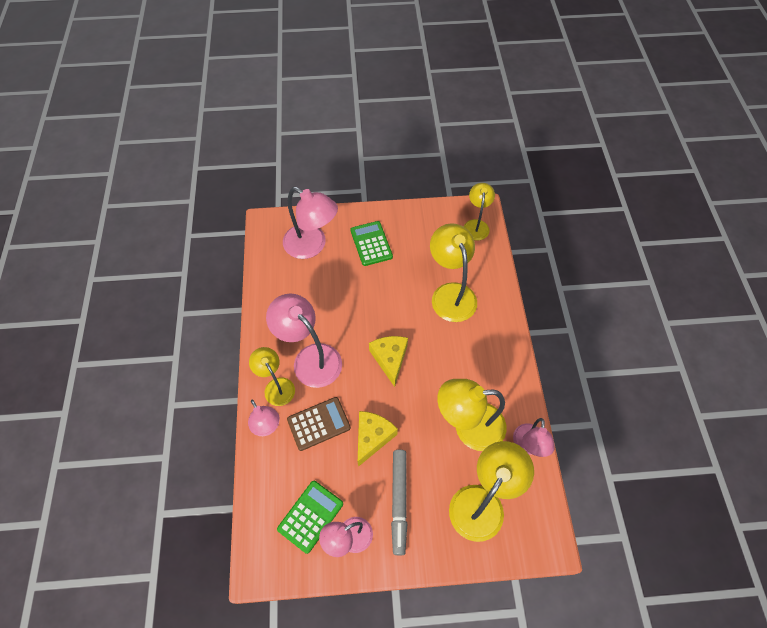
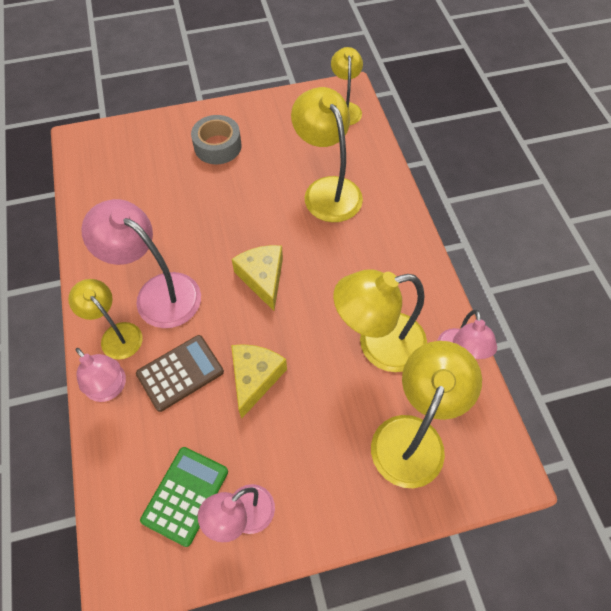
camera: 10 degrees left, 0 degrees up
(312, 246) = (142, 159): pink lamp -> none
(371, 243) = (217, 146): green calculator -> grey tape
(399, 501) = (303, 455): grey marker -> none

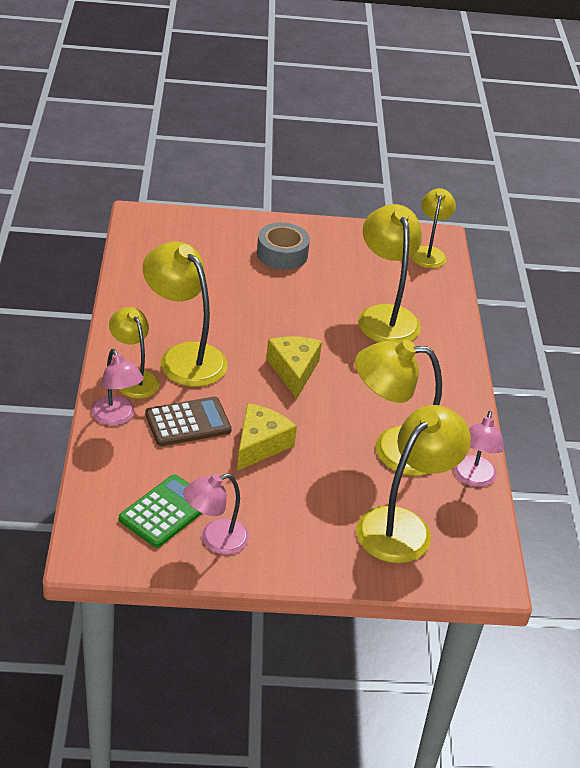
camera: 10 degrees right, 20 degrees down
(158, 293) = (184, 357): pink lamp -> yellow lamp

